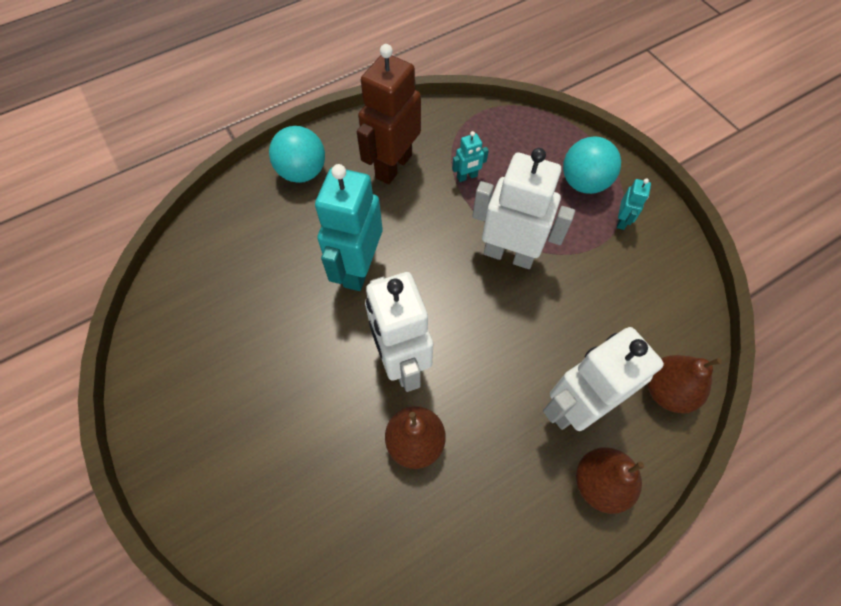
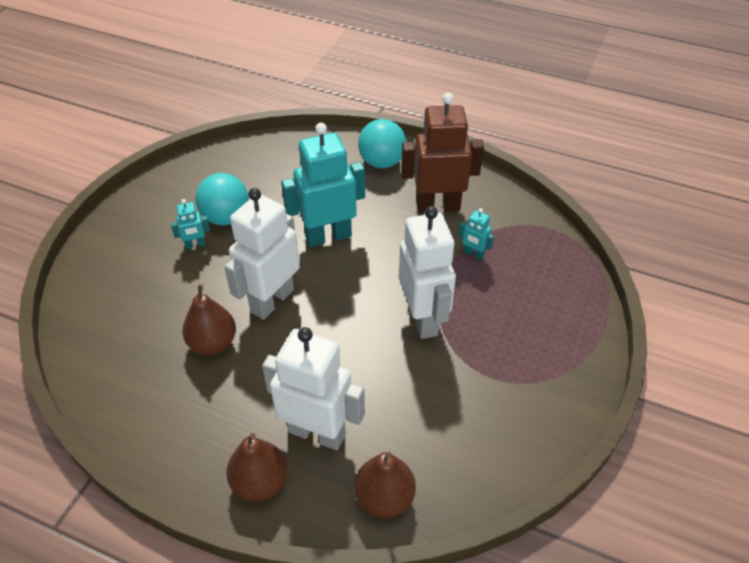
camera: 55 degrees right, 15 degrees down
(584, 183) = (550, 335): turquoise ball -> turquoise ball (226, 217)
(622, 221) = (536, 383): turquoise robot -> turquoise robot (195, 245)

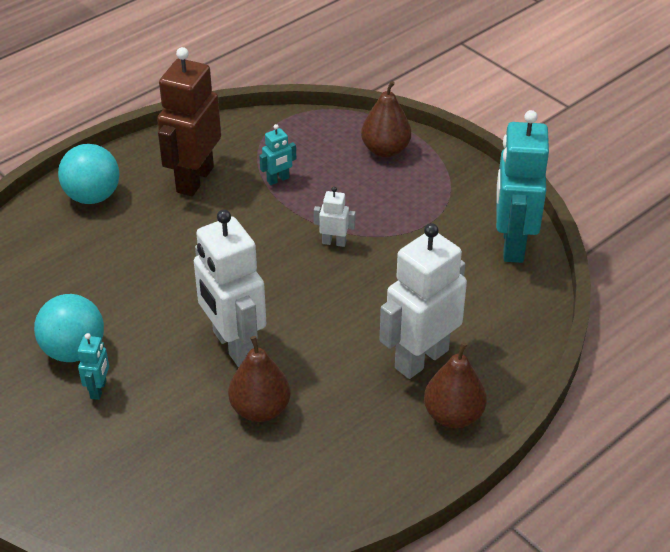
camera: 65 degrees left, 5 degrees down
(328, 236) = (173, 274): turquoise robot -> turquoise robot (512, 244)
(384, 497) = (512, 334): brown pear -> brown pear (385, 150)
(423, 318) = (334, 242): white robot -> white robot, size x0.44

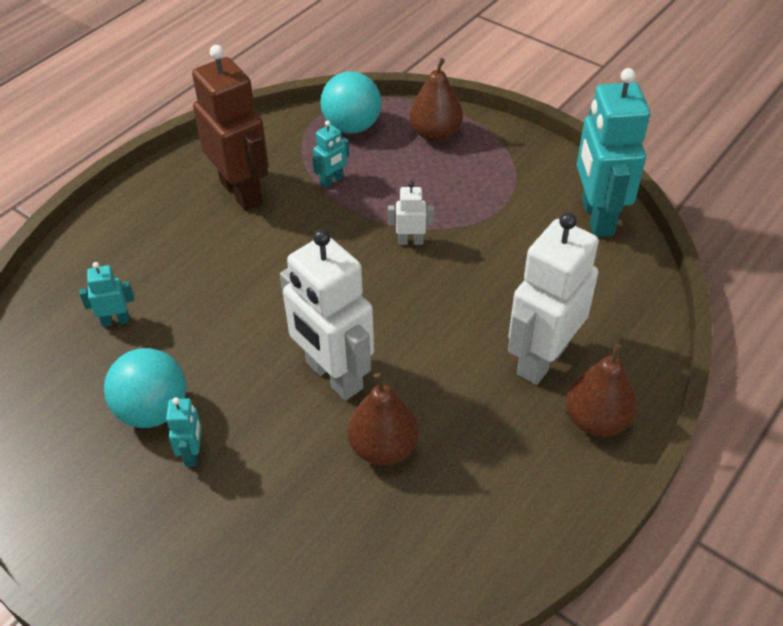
camera: 10 degrees left, 5 degrees up
(59, 274) = (115, 321): none -> turquoise robot
(93, 196) = (134, 226): turquoise ball -> turquoise ball (352, 126)
(194, 179) = (241, 192): brown robot -> brown robot turned 135 degrees clockwise

